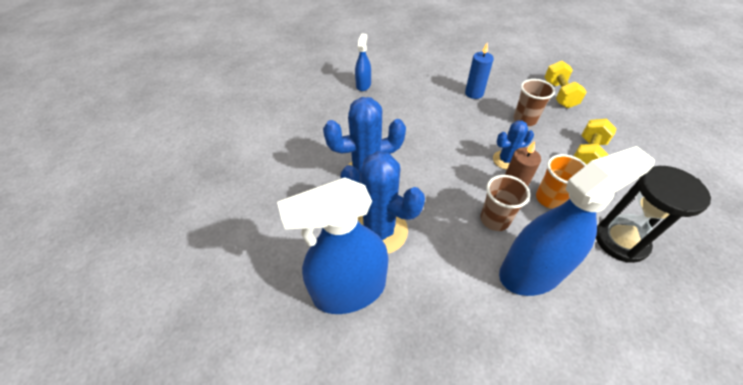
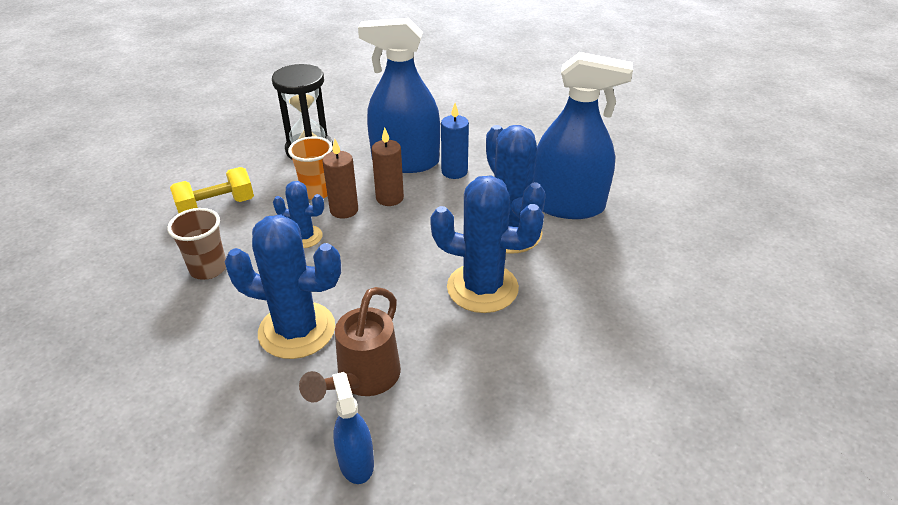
camera: 150 degrees left, 10 degrees down
(363, 85) = (356, 462): blue spray bottle -> blue spray bottle turned 120 degrees clockwise
(388, 108) = (363, 379): none -> brown watering can
(441, 113) = (297, 330): none -> blue cactus
(474, 93) = (204, 340): blue candle -> blue candle (454, 172)
(494, 220) = (389, 198): brown cup -> brown candle
(559, 94) = (104, 280): yellow dumbbell -> none

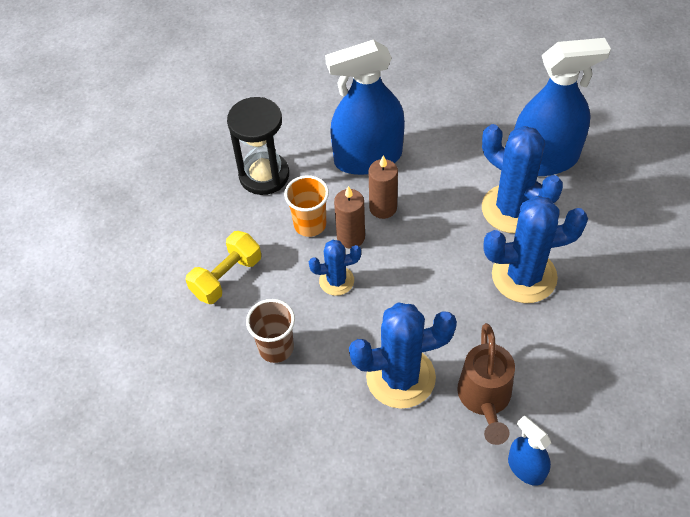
camera: 20 degrees left, 15 degrees up
(454, 172) = (421, 154): blue candle -> none

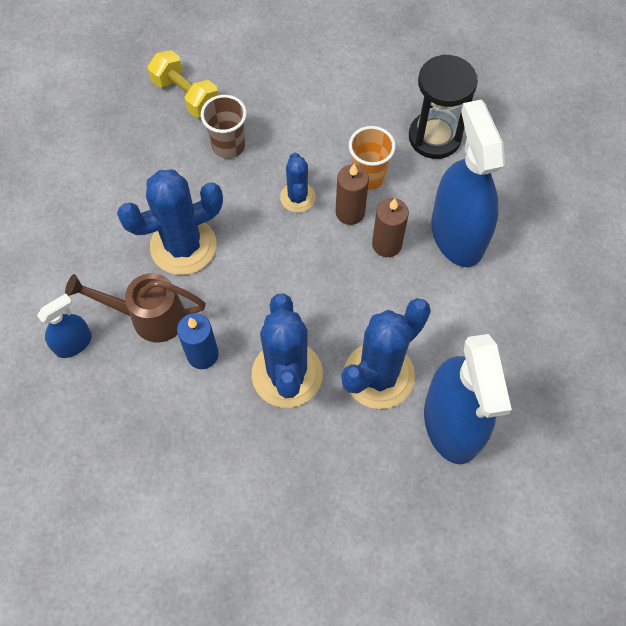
camera: 90 degrees right, 10 degrees up
(227, 277) = (310, 107): yellow dumbbell -> yellow dumbbell (185, 95)
(400, 377) = (183, 246): blue cactus -> blue cactus turned 75 degrees clockwise
(517, 346) = (202, 354): none -> blue candle

